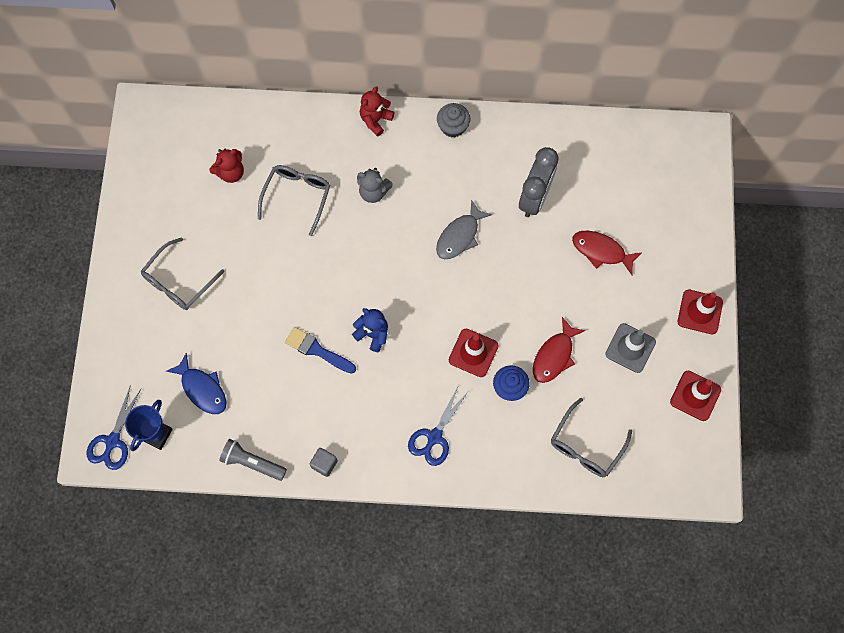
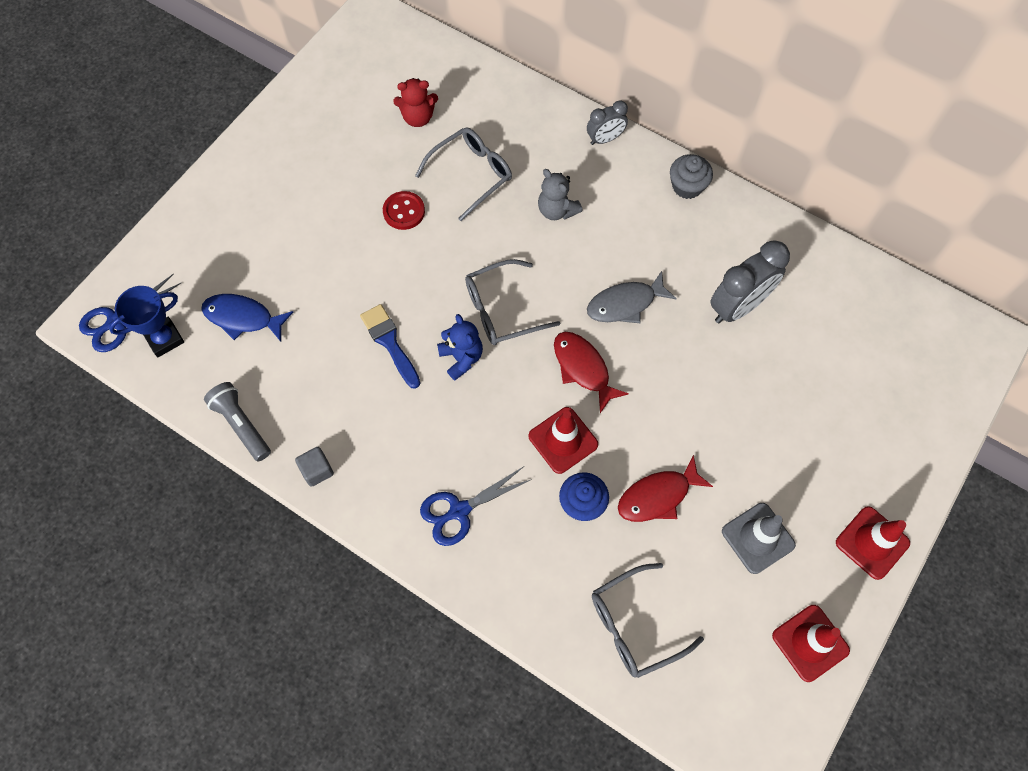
camera: 30 degrees right, 5 degrees down
(178, 281) = (293, 197): grey glasses -> grey glasses (502, 310)
(202, 389) = (243, 318): blue fish -> blue fish turned 120 degrees clockwise
(266, 250) = (404, 211): none -> red button
(375, 120) = (605, 139): red teddy bear -> grey clock
(601, 251) = (785, 406): red fish -> red fish (583, 368)

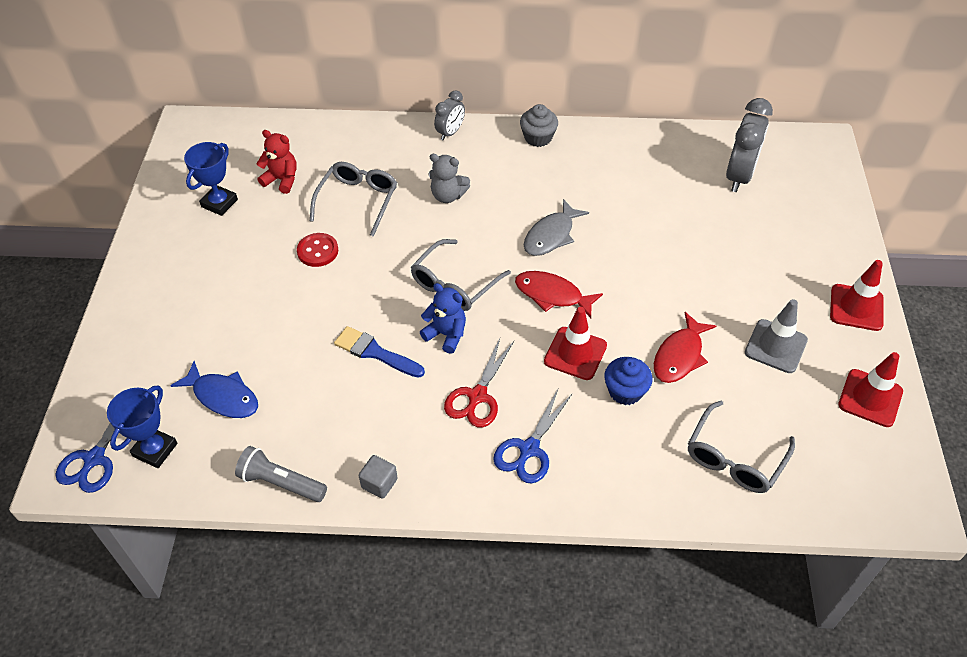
camera: 30 degrees left, 15 degrees down
(243, 318) = (223, 397): blue fish -> blue fish turned 135 degrees counterclockwise
(350, 116) = (219, 203): none -> blue trophy
(418, 117) = (282, 180): red teddy bear -> red teddy bear turned 120 degrees counterclockwise
(449, 434) = (477, 396): none -> red scissors
(738, 307) = (638, 199): grey clock -> grey clock (739, 176)

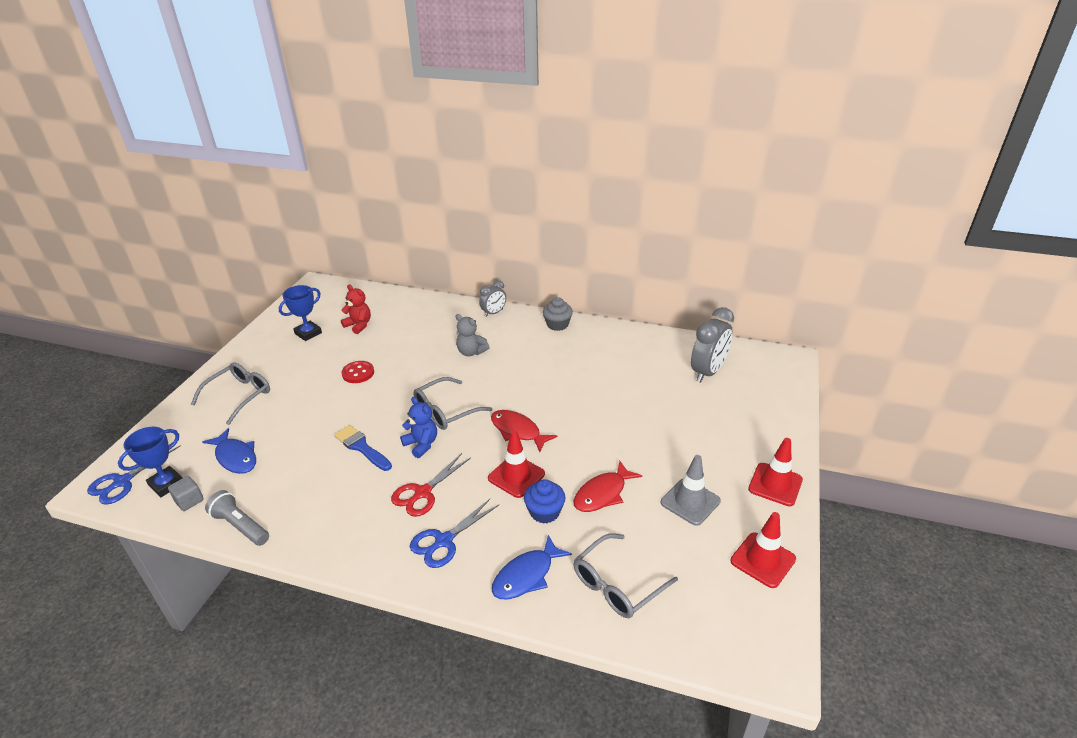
camera: 15 degrees right, 15 degrees down
(358, 201) = (404, 346): grey glasses -> grey glasses (239, 396)
(379, 483) = (313, 542): grey cube -> grey cube (189, 501)
(551, 235) = (536, 390): grey fish -> none
(636, 469) = (526, 575): none -> blue fish

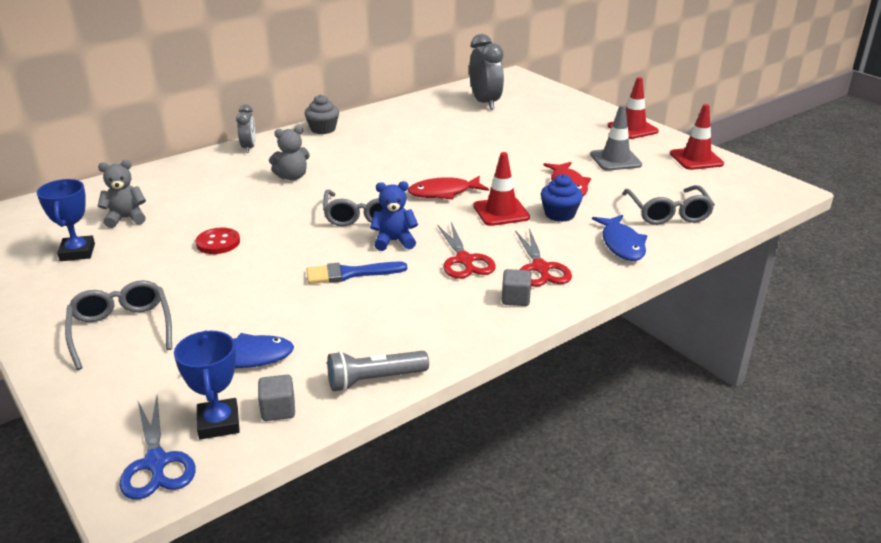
camera: 55 degrees left, 5 degrees down
(359, 325) = (126, 218): red teddy bear -> grey teddy bear
(387, 548) = (515, 299): none -> grey cube
(444, 541) = (540, 268): blue scissors -> red scissors

